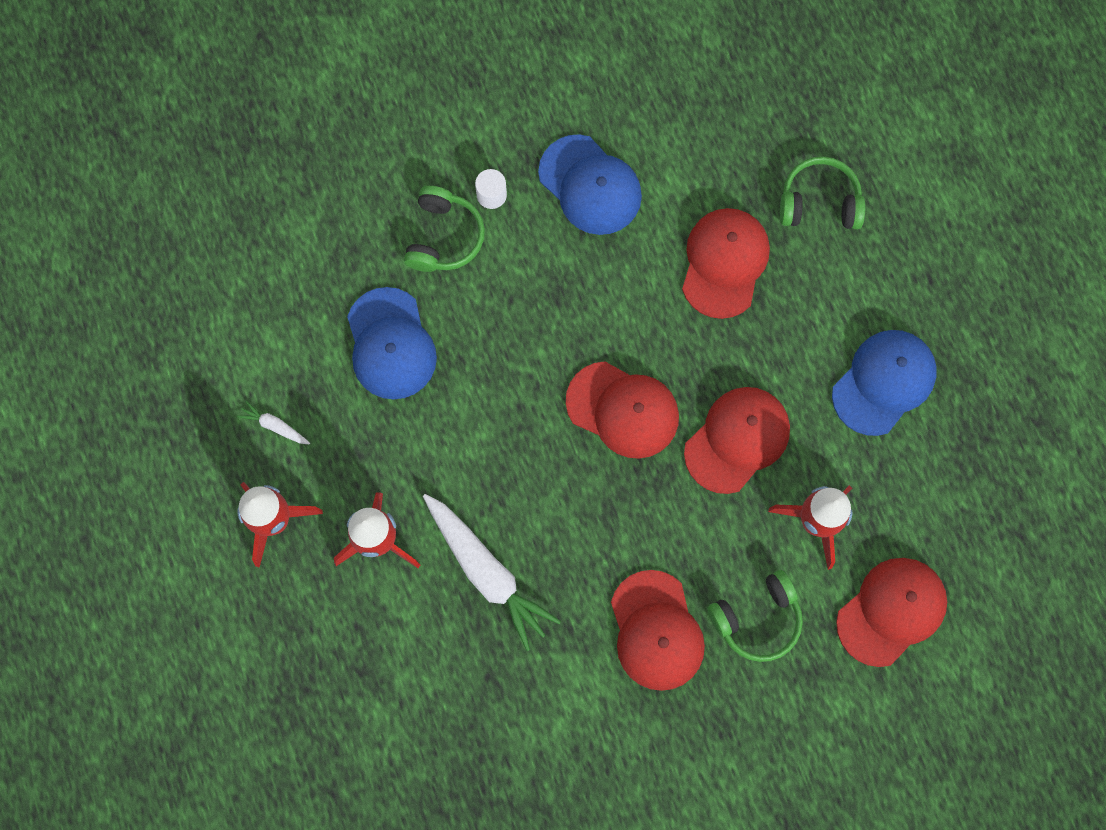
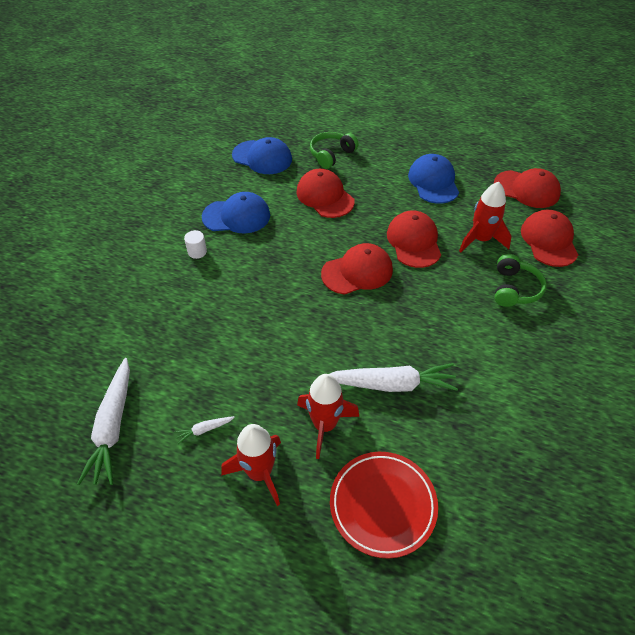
camera: 50 degrees left, 25 degrees down
(205, 334) = (113, 427): none -> white carrot
(337, 666) = (382, 505): none -> red plate
(390, 344) = (221, 341): blue cap -> blue cap (262, 157)
(444, 237) = (194, 282): green headphones -> none
(656, 631) = (489, 332): red cap -> red cap (526, 189)

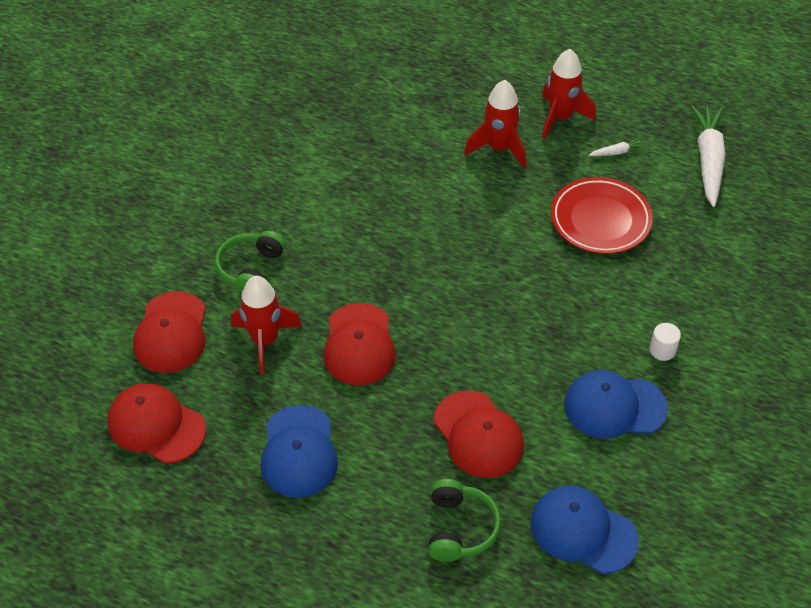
camera: 175 degrees left, 0 degrees up
(331, 155) = (459, 528): green headphones -> green headphones turned 45 degrees counterclockwise
(357, 272) = (444, 305): red cap -> none
(382, 505) = (452, 90): red plate -> red plate (600, 220)
(391, 384) = (426, 178): white carrot -> none

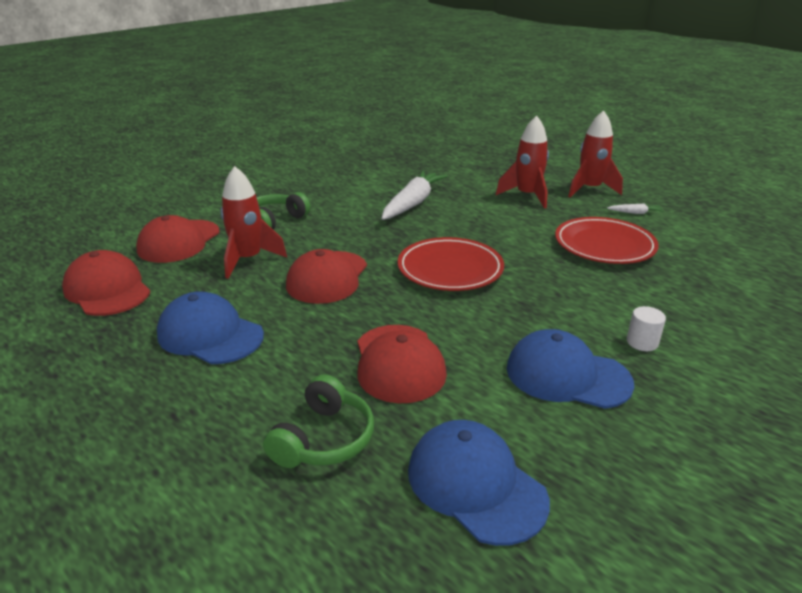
camera: 20 degrees right, 20 degrees down
(299, 452) = (210, 334): blue cap -> blue cap turned 105 degrees clockwise
(469, 299) = (450, 269): none -> red plate
(708, 160) = (726, 230): white carrot -> white carrot (412, 203)

